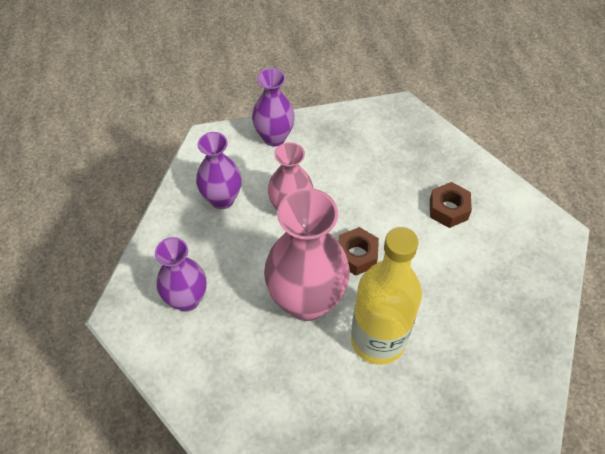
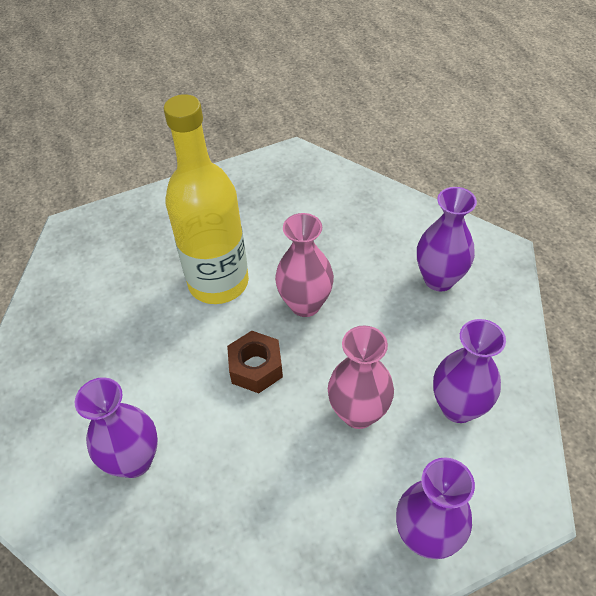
camera: 170 degrees right, 5 degrees down
(306, 301) = (305, 304): pink vase -> pink vase, size x0.60
(448, 209) = (134, 460): brown nut -> purple vase

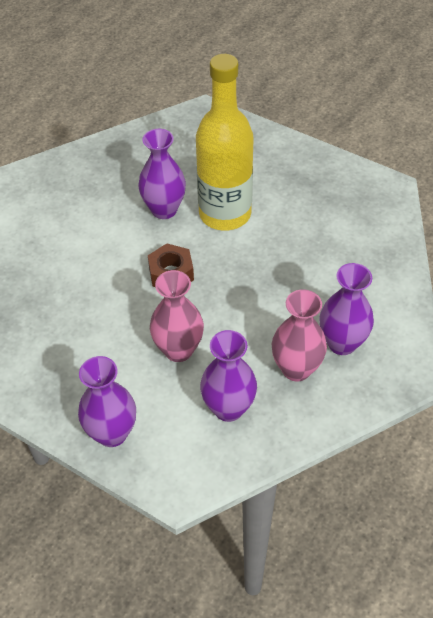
camera: 55 degrees right, 0 degrees up
(134, 460) = (59, 252): purple vase -> purple vase (164, 209)
(305, 304) = (247, 272): pink vase -> pink vase (296, 369)

